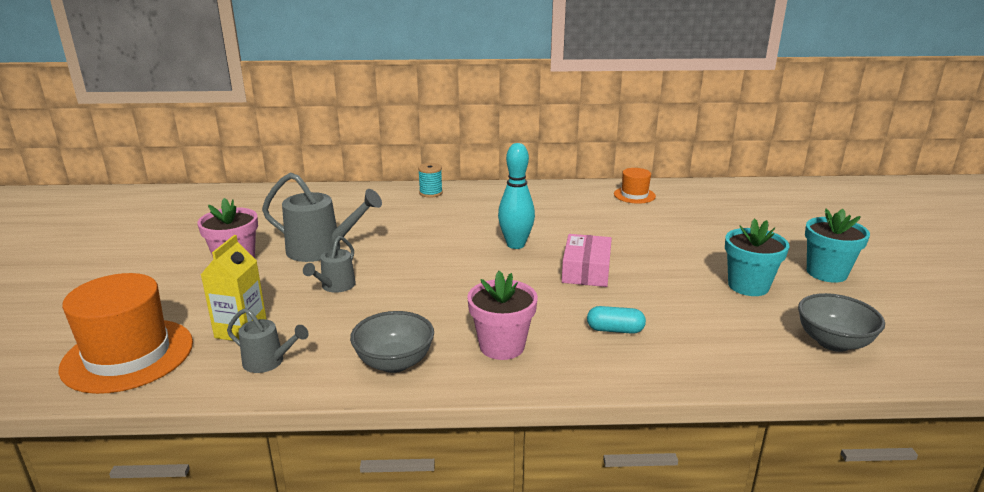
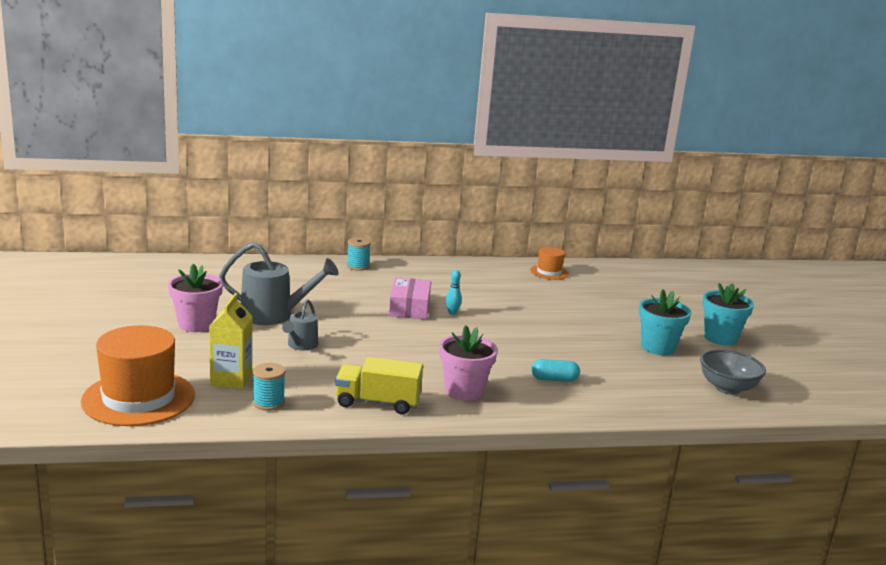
camera: 10 degrees left, 5 degrees down
(268, 362) = (268, 403): grey watering can -> turquoise spool
(394, 362) = (377, 403): grey bowl -> yellow truck
(516, 245) = (452, 313): turquoise bowling pin -> turquoise bowling pin, size x0.48
(586, 270) = (520, 334): pink box -> pink box (409, 307)

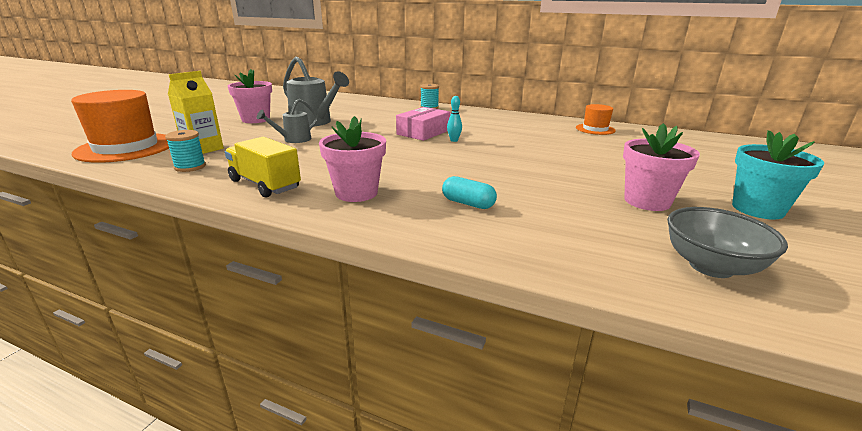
camera: 35 degrees right, 5 degrees up
(658, 347) = (647, 201): turquoise flower pot -> pink flower pot

